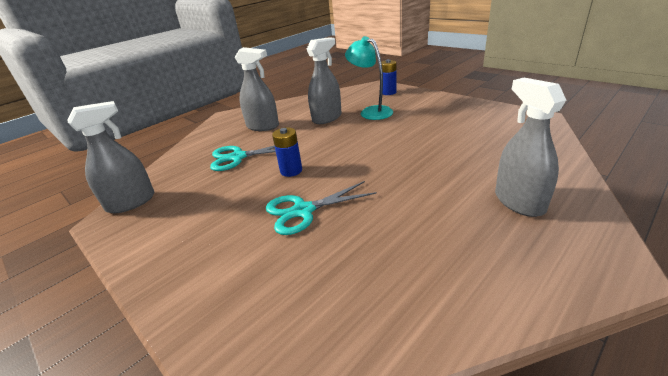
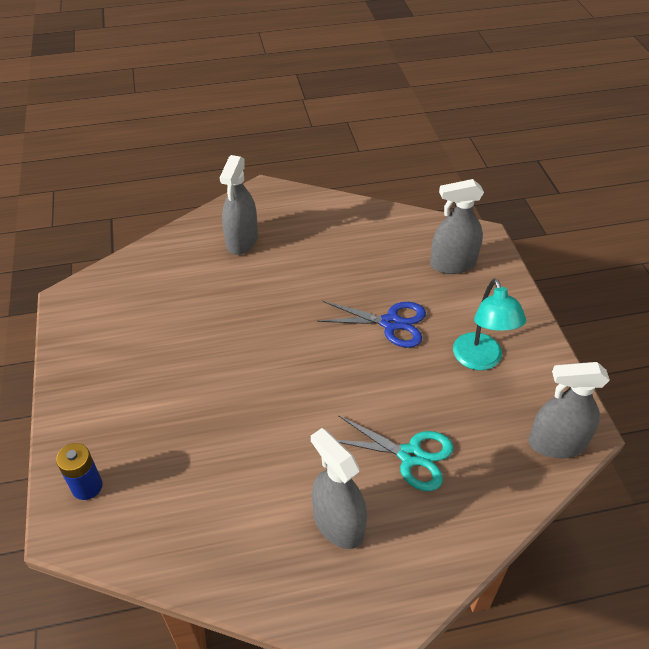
camera: 150 degrees left, 15 degrees up
(291, 171) = (366, 384): blue battery -> none
(303, 211) = (391, 323): turquoise scissors -> blue scissors
(327, 118) = (240, 474): grey spray bottle -> grey spray bottle (453, 264)
(371, 111) = (176, 444): turquoise lamp -> turquoise lamp (480, 360)

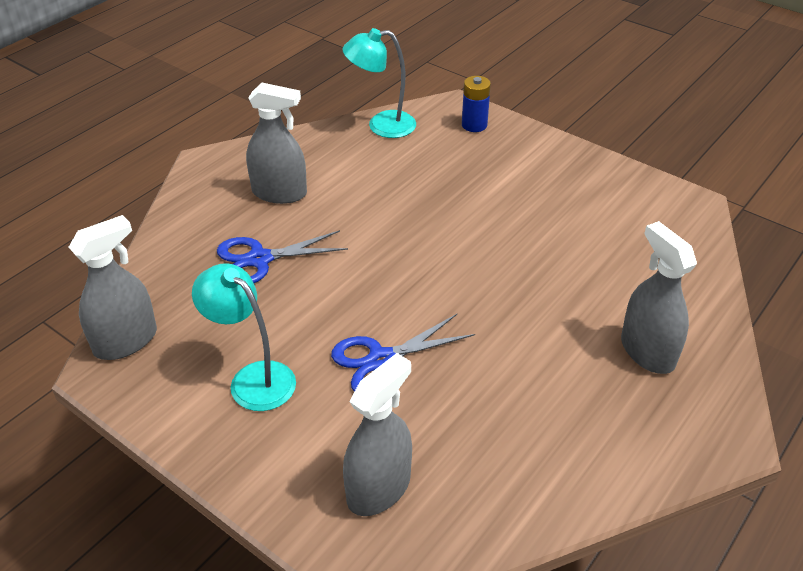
camera: 140 degrees right, 5 degrees down
(162, 553) = (381, 125): none -> turquoise lamp
(410, 456) = (259, 259): turquoise scissors -> blue scissors

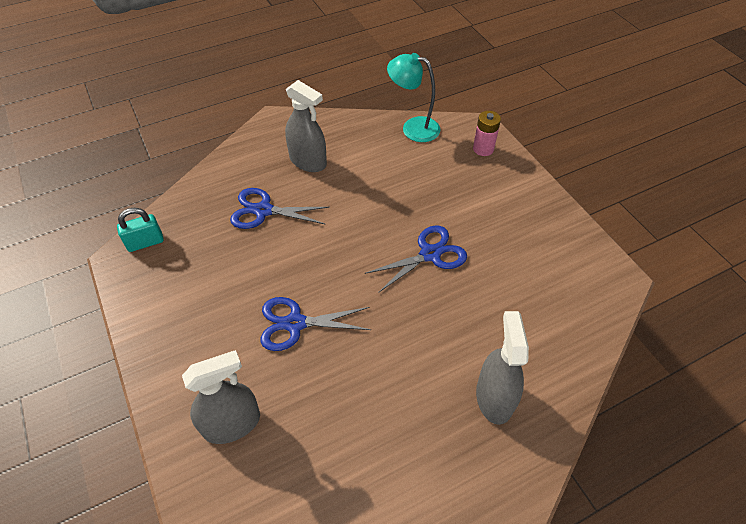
camera: 25 degrees right, 10 degrees up
(125, 341) = (145, 242): grey spray bottle -> turquoise padlock
(253, 378) = (204, 302): turquoise lamp -> none
(474, 125) = (483, 149): blue battery -> pink battery
(487, 242) = (430, 254): none -> blue scissors

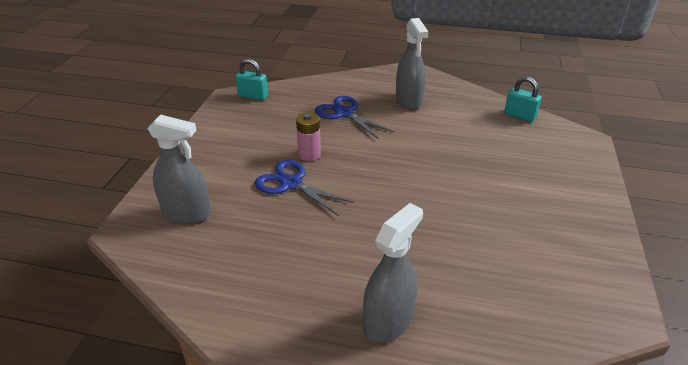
camera: 40 degrees right, 15 degrees down
(413, 128) = (519, 116): turquoise lamp -> turquoise padlock
(430, 254) = (442, 197): blue scissors -> none
(483, 149) = (573, 154): pink battery -> pink battery (309, 154)

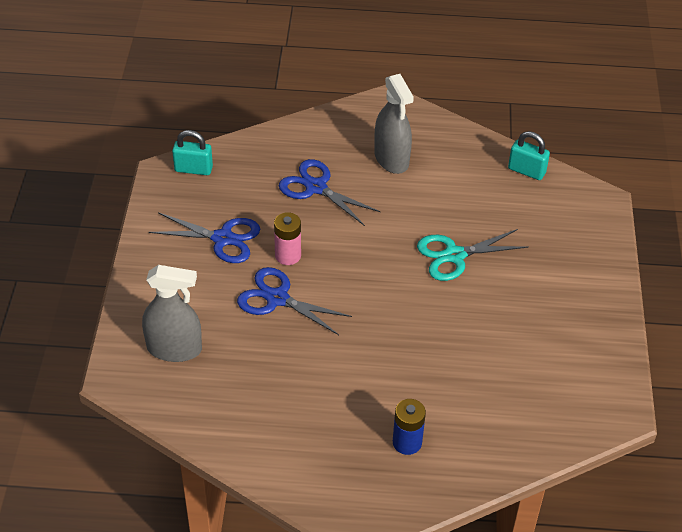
camera: 10 degrees left, 10 degrees up
(259, 139) = (223, 239): none -> blue scissors
(388, 321) = (407, 442): grey spray bottle -> blue battery
(454, 166) = (454, 255): none -> turquoise scissors

